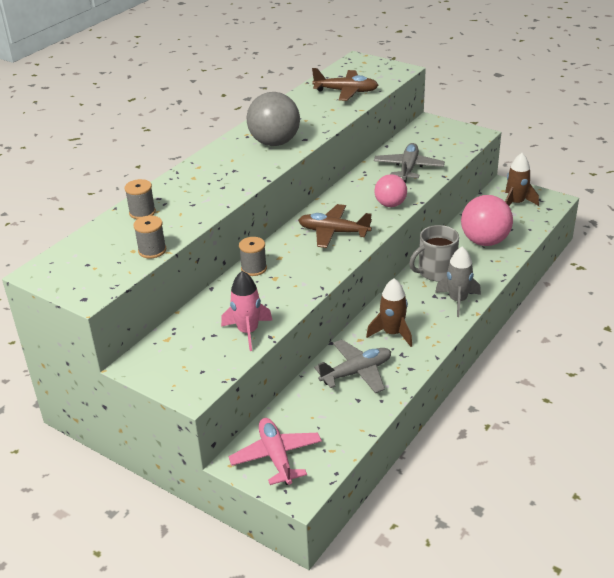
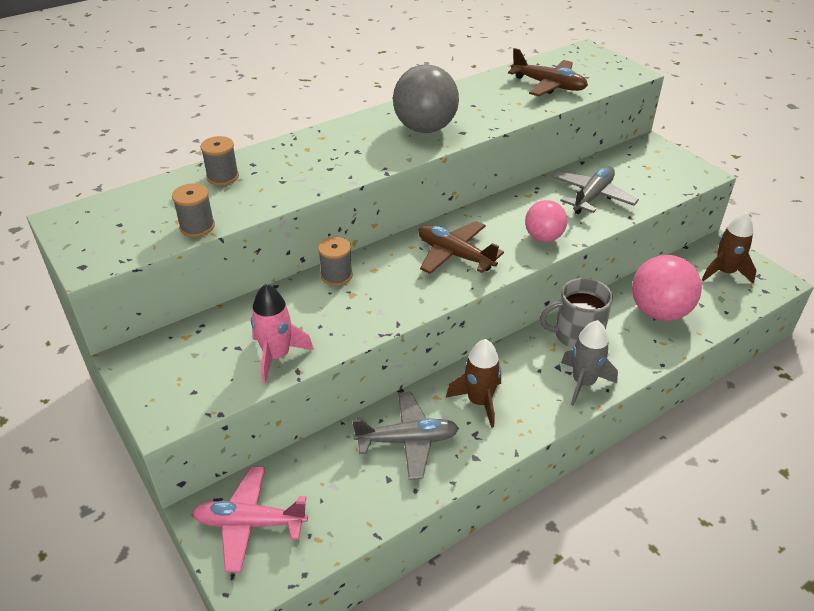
camera: 20 degrees right, 5 degrees up
(276, 457) = (250, 523): pink plane -> pink plane turned 90 degrees counterclockwise

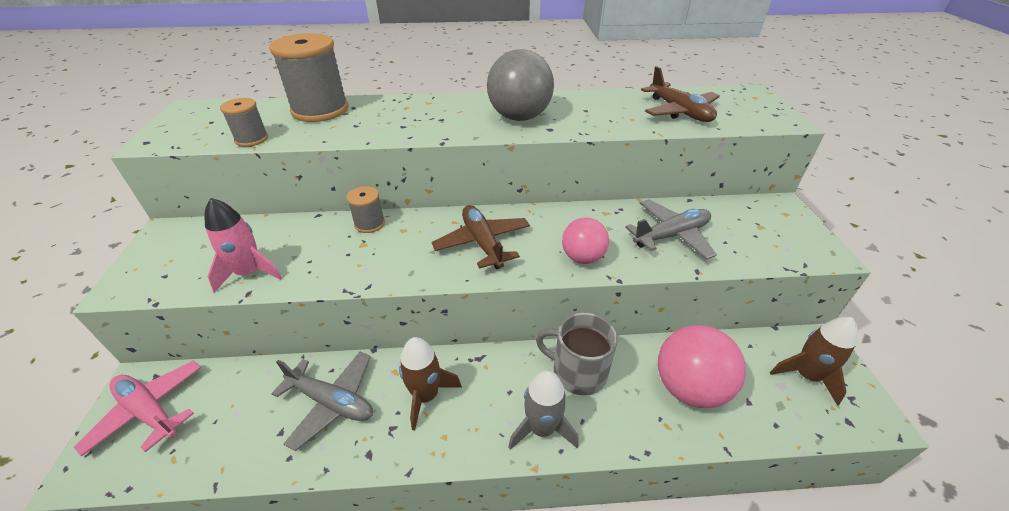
camera: 30 degrees right, 0 degrees up
(223, 177) = (320, 110): grey spool -> grey spool, size x1.96

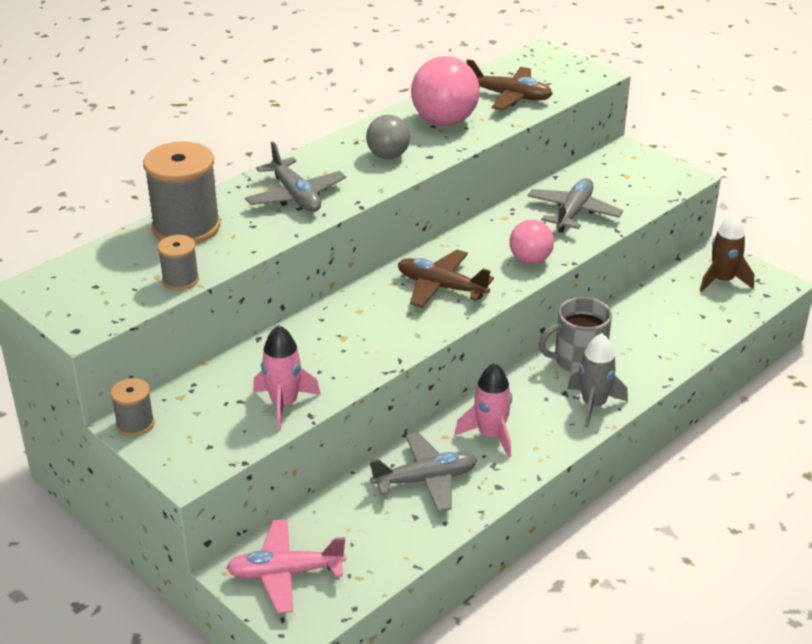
camera: 40 degrees left, 5 degrees down
(369, 224) = (321, 320): grey spool -> grey spool (135, 424)
(414, 118) = (295, 196): none -> grey plane
(426, 396) = (490, 435): brown rocket -> pink rocket
(519, 117) = (388, 156): grey ball -> grey ball, size x0.62
(689, 388) = (660, 328): pink ball -> pink ball (444, 121)

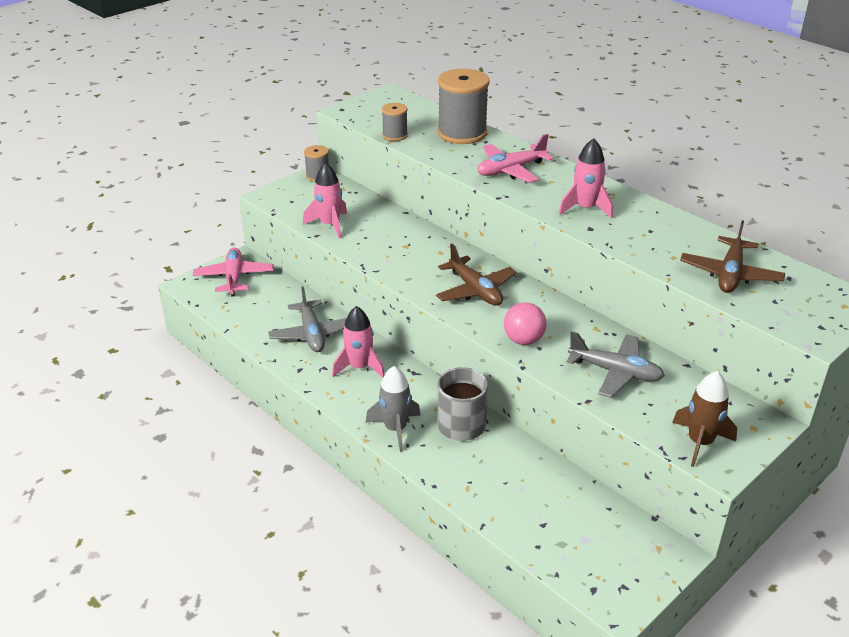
camera: 90 degrees right, 0 degrees up
(295, 196) = (511, 170): grey plane -> pink plane
(388, 156) = (585, 208): grey ball -> pink rocket
(441, 287) = (475, 290): brown plane -> brown plane turned 120 degrees clockwise
(444, 121) = (660, 236): pink ball -> none
(722, 280) = (615, 552): brown rocket -> brown rocket (700, 442)

